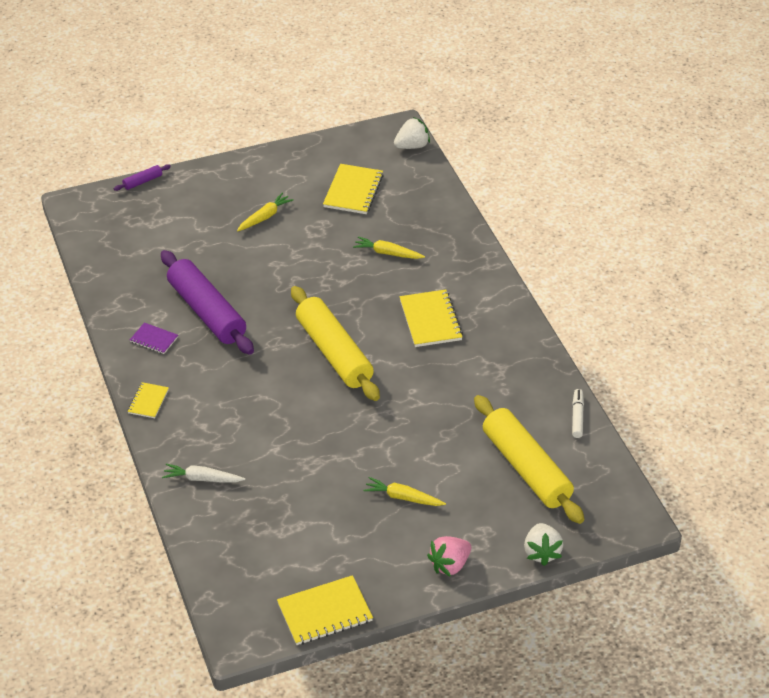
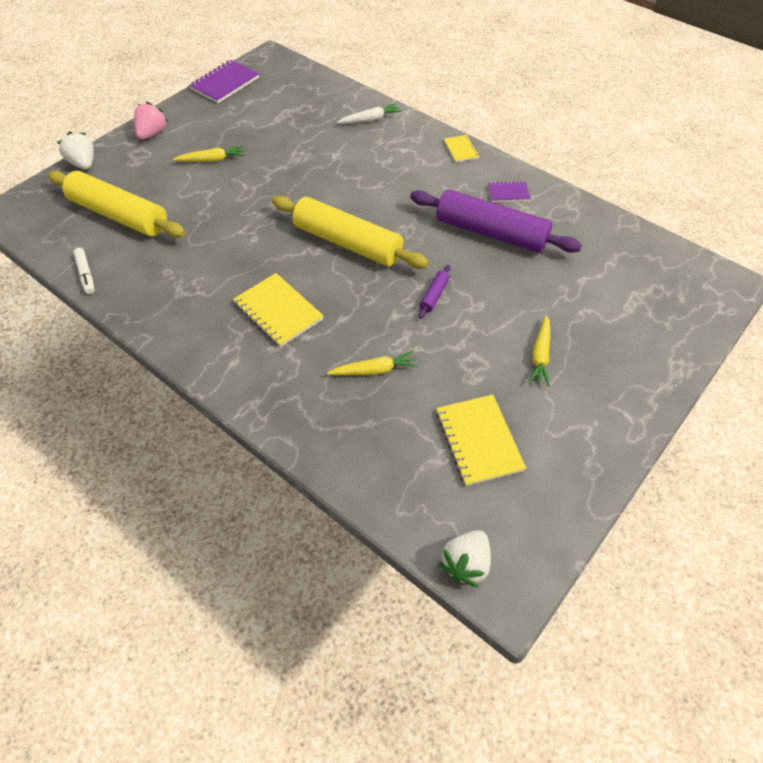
camera: 150 degrees right, 10 degrees up
(142, 181) = (706, 340): purple rolling pin -> purple rolling pin (434, 295)
(324, 612) = (225, 83): yellow notebook -> purple notebook

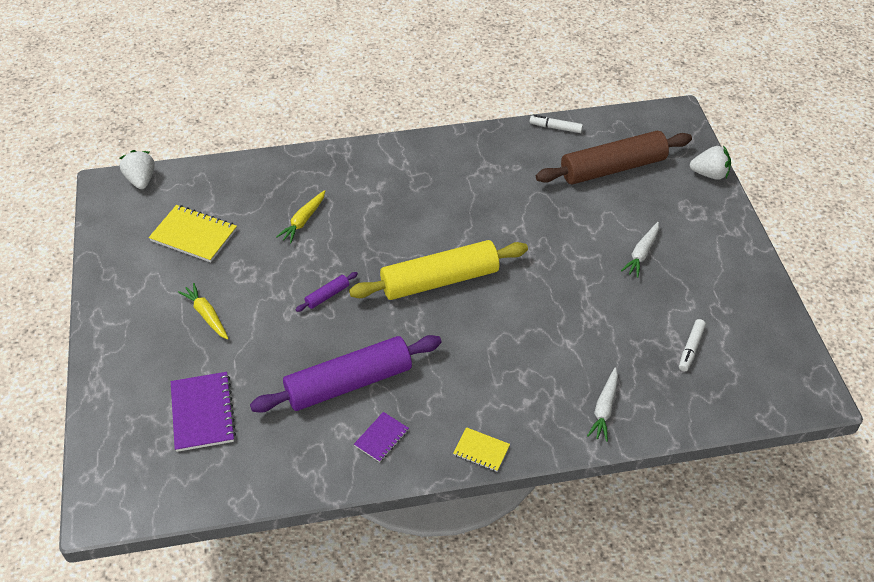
camera: 130 degrees right, 5 degrees down
(119, 215) = (613, 168): yellow rolling pin -> brown rolling pin
(152, 134) = (723, 233): pink strawberry -> none
(212, 160) = (641, 253): yellow carrot -> white carrot
(225, 83) = (780, 327): purple notebook -> purple notebook (202, 413)
(278, 311) = (411, 203): yellow notebook -> none
(282, 108) = (691, 348): none -> white marker
(434, 295) = (327, 295): purple rolling pin -> purple rolling pin turned 75 degrees clockwise

